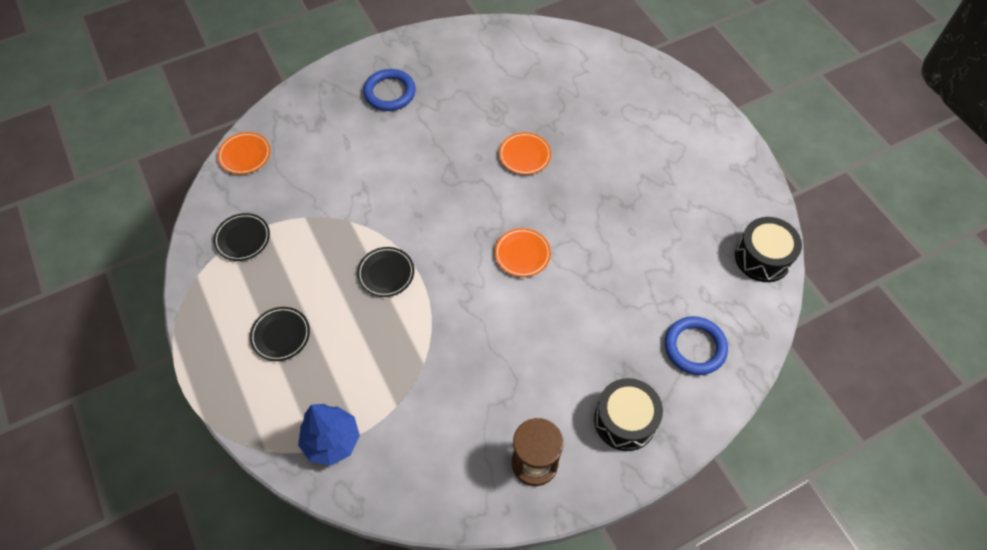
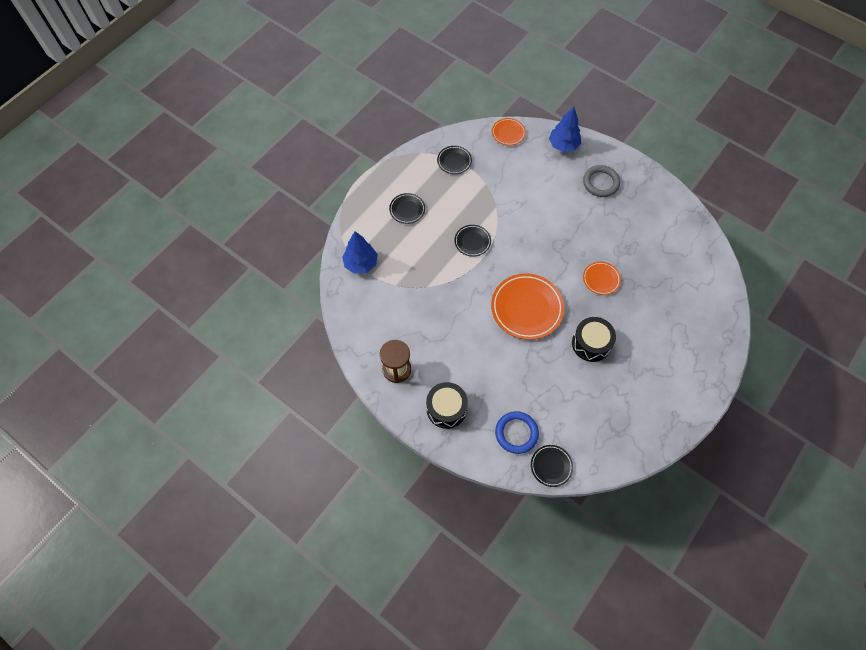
camera: 65 degrees right, 5 degrees up
(308, 105) = (563, 145): none -> blue tree
(389, 93) = (600, 183): blue ring -> grey ring
(522, 254) = (526, 308): orange plate -> orange plate, size x1.89
(754, 327) = (551, 466): none -> black plate
(762, 258) = (608, 456): black drum -> black drum (591, 343)

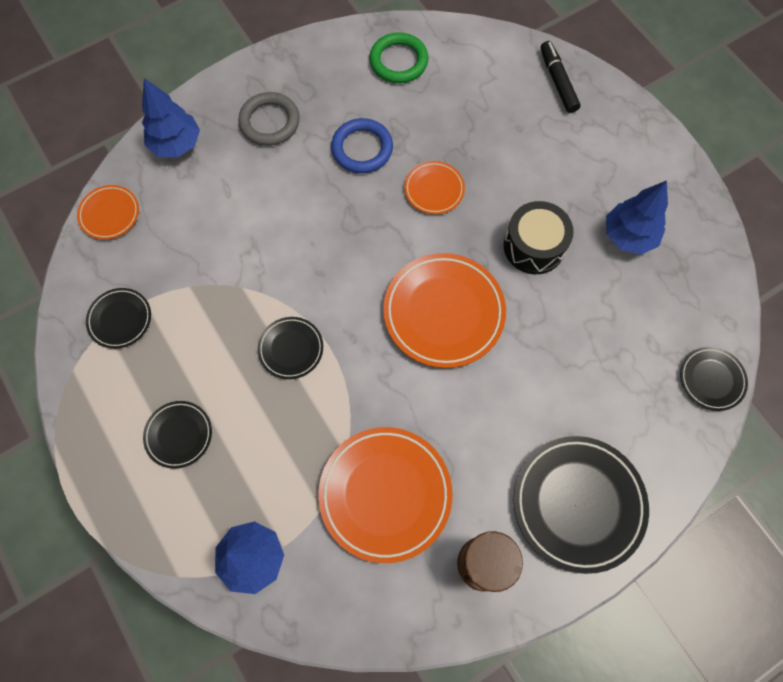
camera: 70 degrees left, 5 degrees up
(414, 312) = (385, 494): none -> orange plate
(446, 409) = (578, 504): black drum -> black plate
(516, 433) = (647, 409): blue ring -> blue ring (362, 148)
(624, 395) = (628, 236): none -> blue tree
(678, 233) = (398, 61): none -> green ring
(715, 325) = (558, 81): none -> black marker

